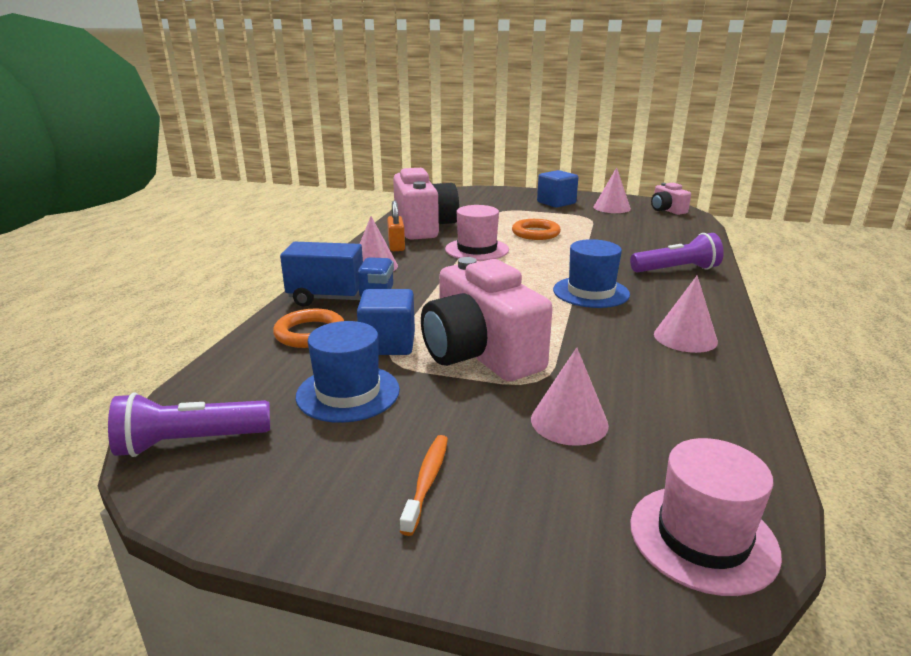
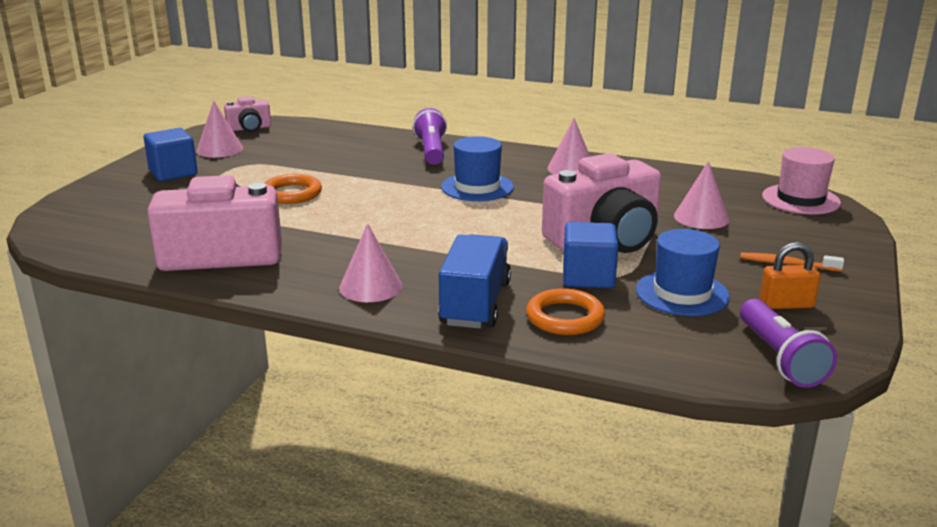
camera: 85 degrees left, 0 degrees up
(396, 246) = (296, 273): orange padlock -> orange padlock (786, 304)
(477, 249) = (335, 227): pink hat -> none

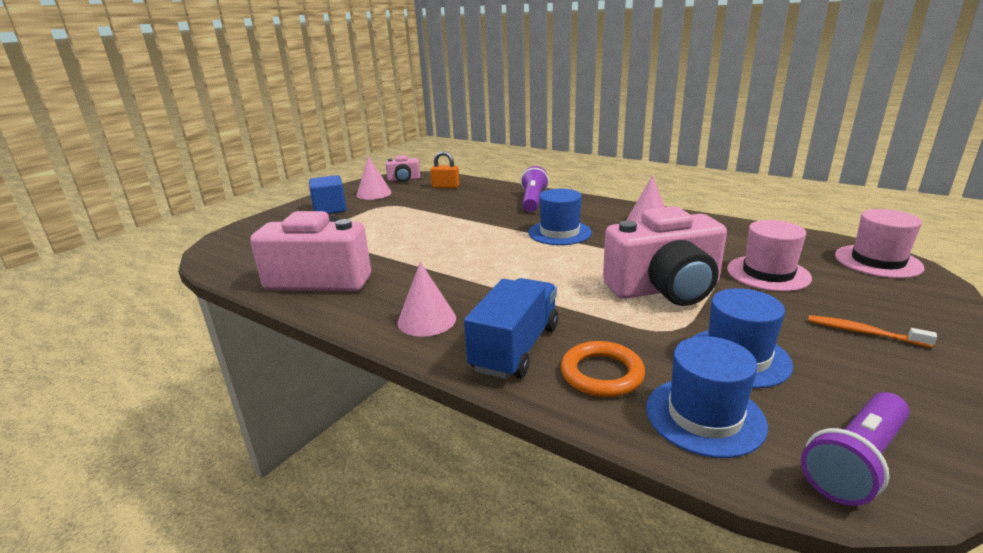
camera: 15 degrees right, 0 degrees up
(292, 193) = (406, 230): orange ring -> none
(588, 277) = (638, 329): blue cube -> none
(661, 340) = (704, 416): none -> blue hat
(701, 217) = (768, 273): pink cone -> pink hat
(780, 358) = (855, 462): purple flashlight -> purple flashlight turned 45 degrees clockwise
(786, 304) = (863, 384): orange padlock -> orange padlock (445, 187)

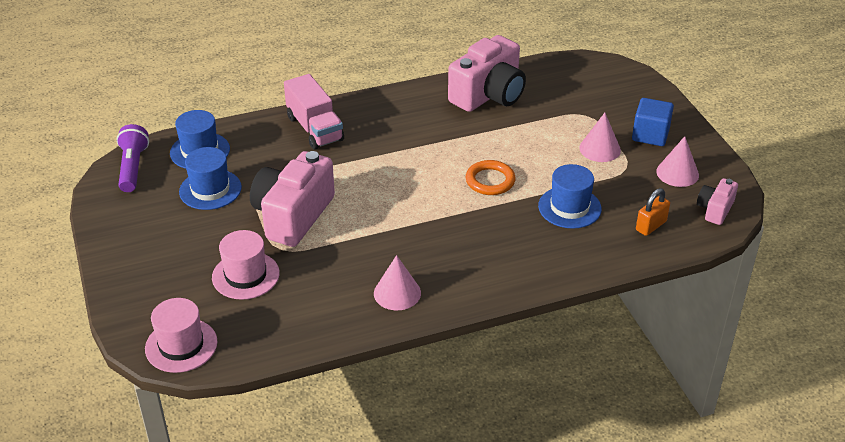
camera: 125 degrees right, 15 degrees up
(426, 320) = (381, 113): pink cone -> pink cone (600, 149)
(515, 348) = (315, 129): blue truck -> pink truck
(533, 201) = (533, 258): purple flashlight -> none
(559, 232) = (436, 228): blue hat -> blue hat (569, 207)
(601, 374) = (260, 142): orange ring -> orange ring (490, 181)
(863, 332) = (159, 249): orange toothbrush -> none

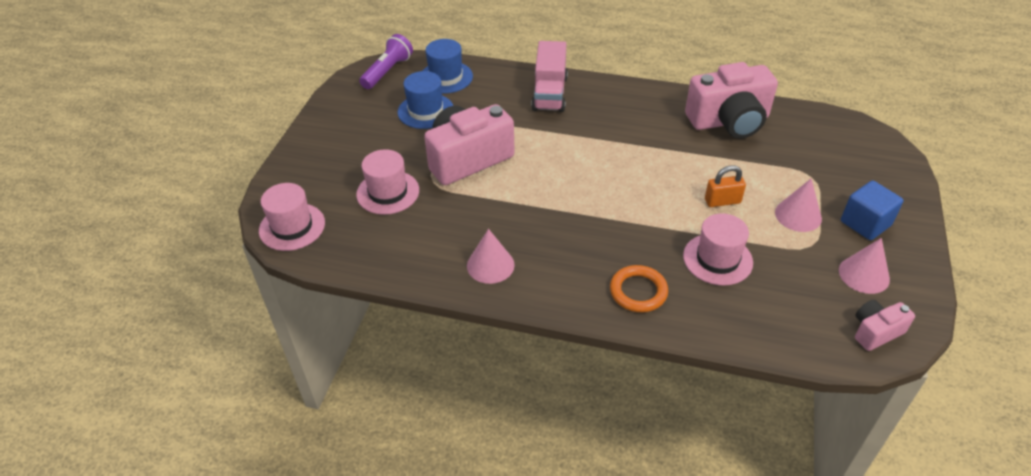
camera: 35 degrees right, 5 degrees up
(490, 181) = (662, 200): orange ring -> orange ring (638, 291)
(569, 207) = (717, 259): blue hat -> pink hat
(651, 226) = (788, 316): orange padlock -> orange padlock (722, 201)

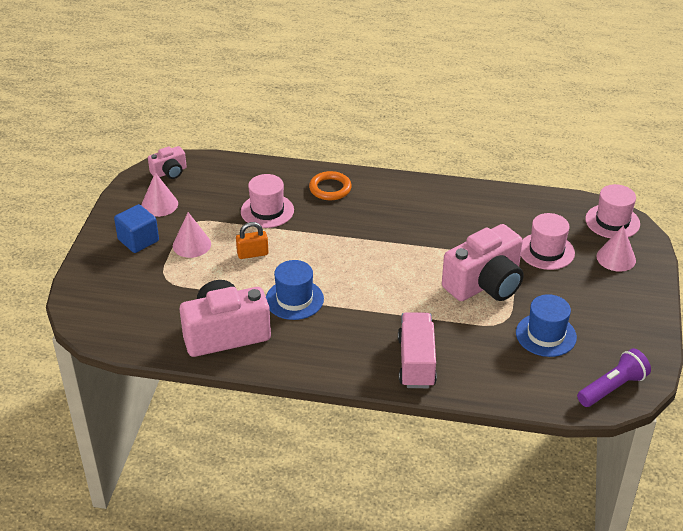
camera: 175 degrees right, 5 degrees down
(387, 71) = (612, 387): purple flashlight -> purple flashlight turned 150 degrees counterclockwise
(446, 77) = (540, 381): blue hat -> blue hat (294, 299)
(490, 265) = (442, 201): pink cone -> pink cone (616, 258)

